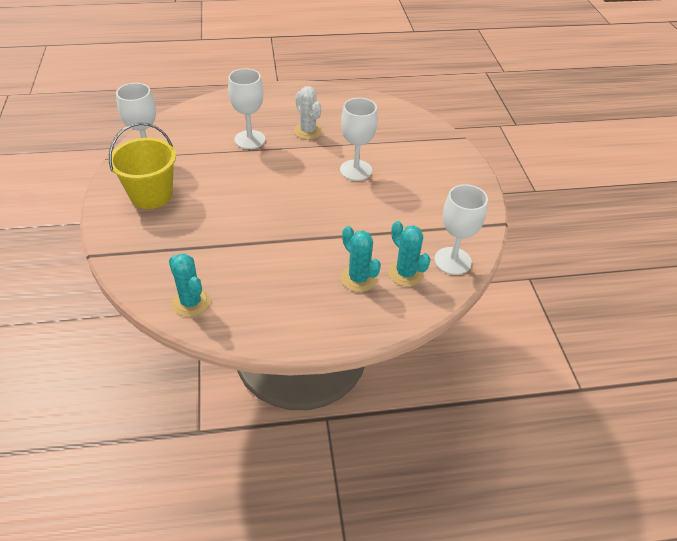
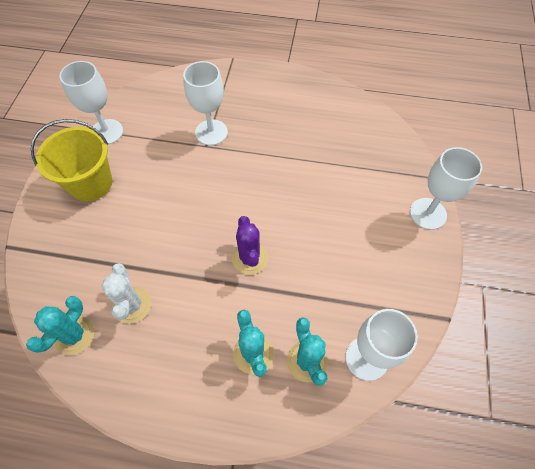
camera: 20 degrees right, 15 degrees up
(191, 302) = (74, 335): turquoise cactus -> turquoise cactus turned 45 degrees clockwise
(308, 131) = (274, 133): white cactus -> white cactus (132, 305)
(326, 218) = (249, 258): none -> purple cactus
(356, 170) = (305, 199): white goblet -> white goblet (428, 213)

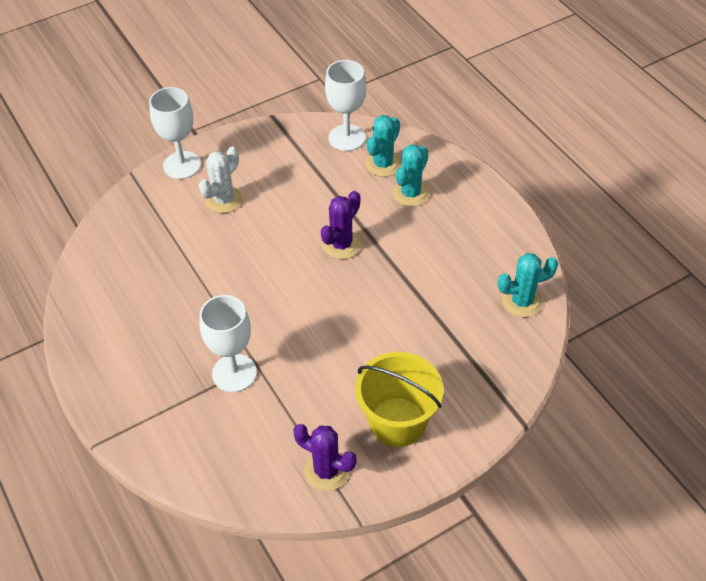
camera: 130 degrees left, 10 degrees down
(106, 132) = (326, 471): white goblet -> purple cactus
(132, 305) = (461, 286): white cactus -> white cactus (223, 200)

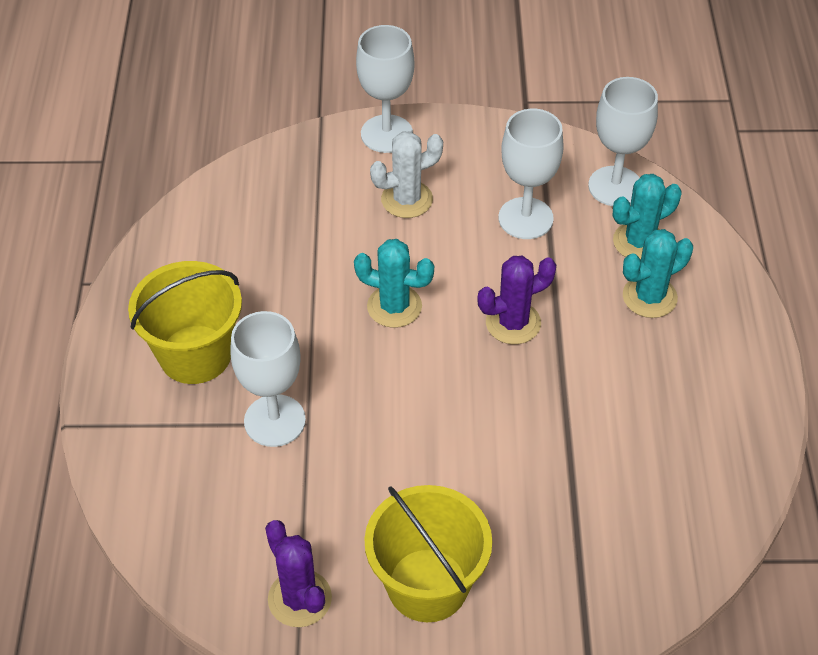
camera: 30 degrees right, 0 degrees up
(152, 358) = (195, 354): none -> yellow bucket
(306, 179) = (525, 218): none -> white goblet
(522, 301) = (701, 512): turquoise cactus -> turquoise cactus (394, 306)

